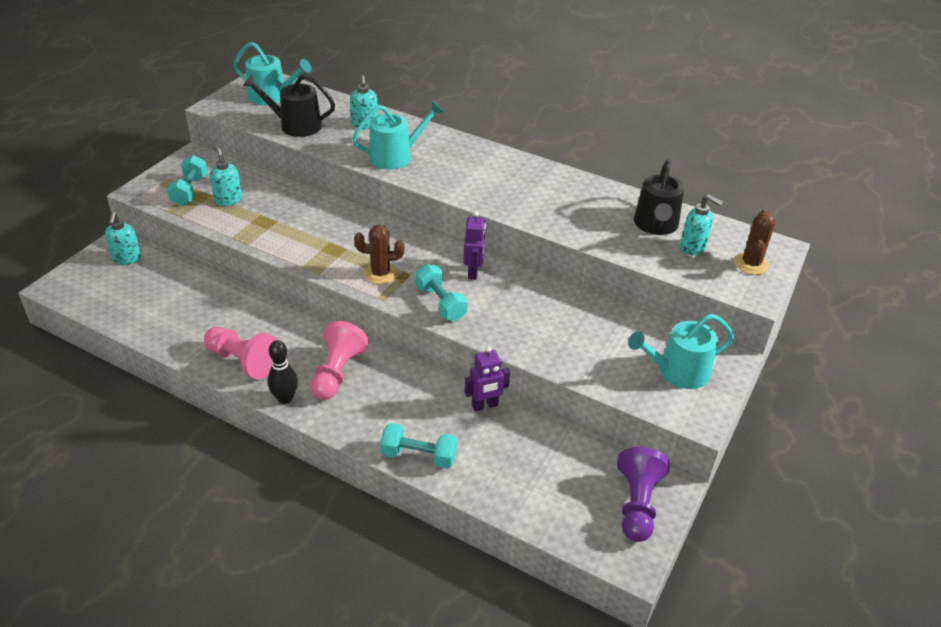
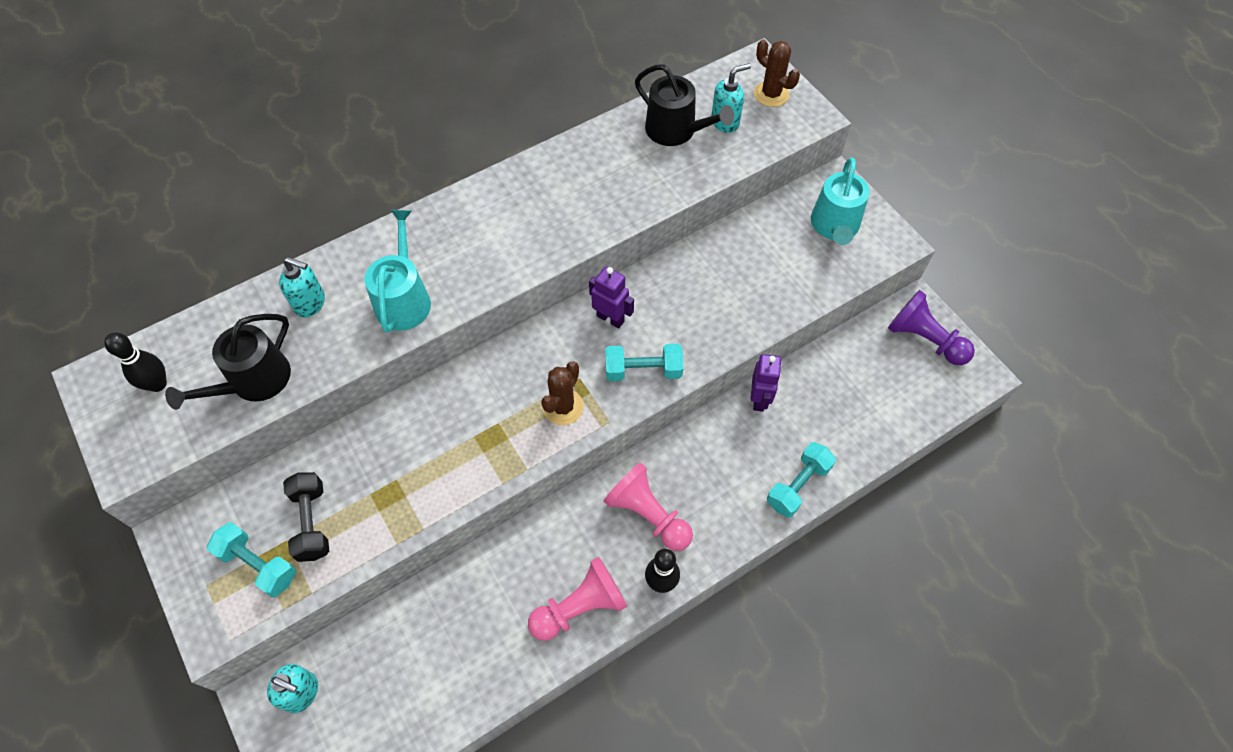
camera: 60 degrees left, 20 degrees up
(228, 200) = (312, 522): turquoise soap dispenser -> black dumbbell
(272, 97) = (158, 384): turquoise watering can -> black bowling pin

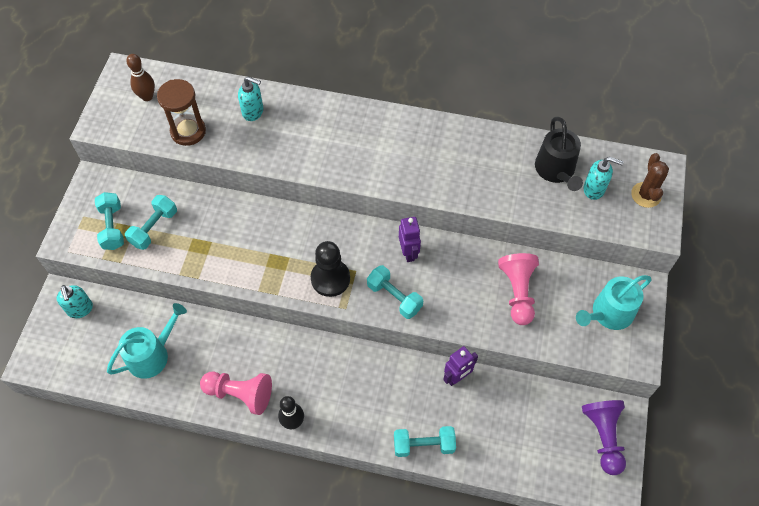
camera: 45 degrees right, 0 degrees up
(158, 384) = (147, 96): black bowling pin -> brown bowling pin
(254, 381) = (188, 131): black watering can -> brown hourglass
(310, 303) = (253, 112): turquoise soap dispenser -> turquoise soap dispenser turned 45 degrees counterclockwise
(312, 522) = (154, 228): black dumbbell -> turquoise dumbbell
(404, 299) = (299, 147): turquoise watering can -> turquoise watering can (152, 355)
(563, 407) = (330, 278): brown cactus -> black pawn
(648, 515) = (324, 381): pink pawn -> pink pawn (518, 292)

